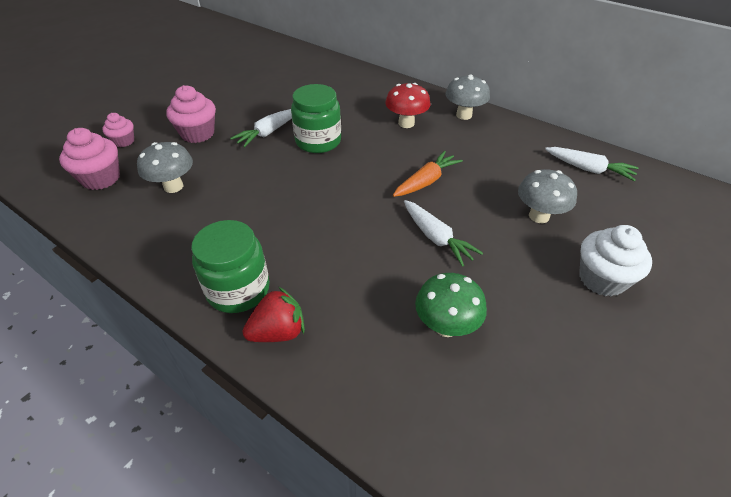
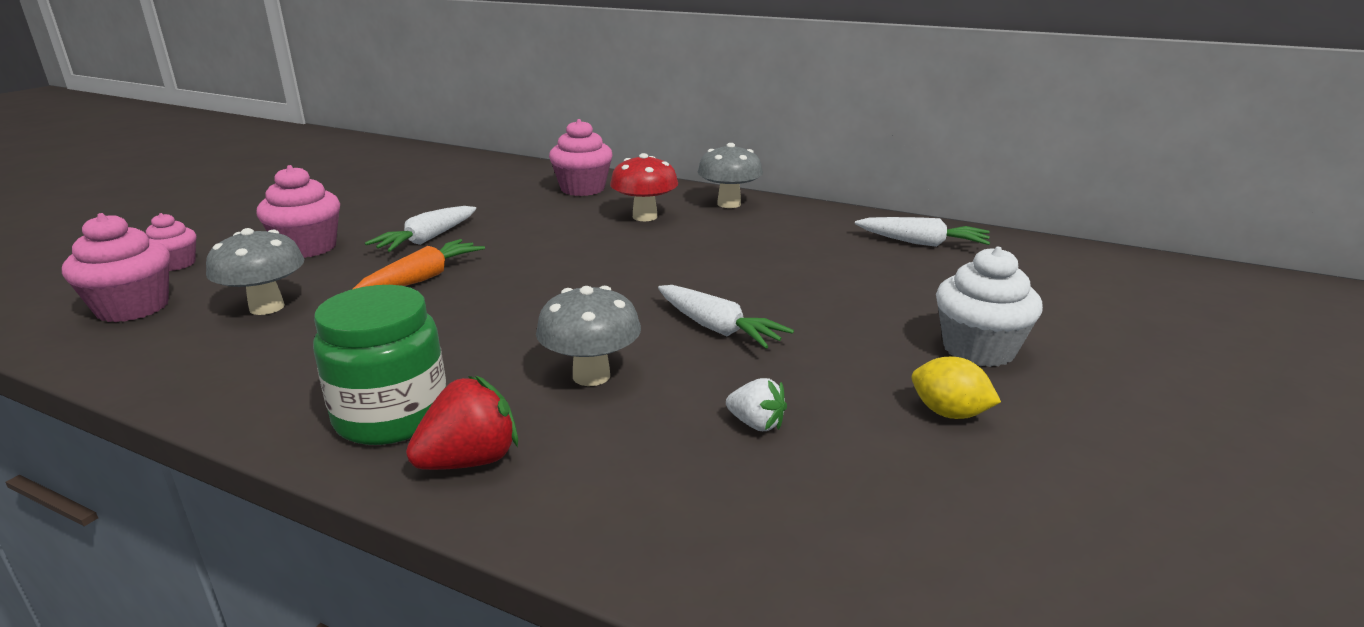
camera: 10 degrees left, 20 degrees down
(318, 141) = (510, 243): green jar -> none
(369, 90) = (582, 189): none -> pink cupcake
(426, 181) = (688, 271): orange carrot -> orange carrot (423, 278)
(446, 326) = (756, 424): green mushroom -> white strawberry
(539, 216) = (866, 293): grey mushroom -> grey mushroom (591, 376)
(568, 334) = (949, 413): none -> yellow lemon

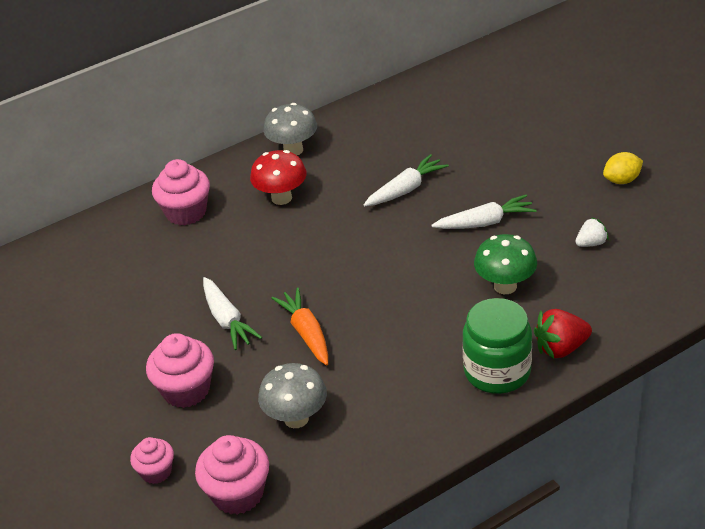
camera: 55 degrees left, 15 degrees up
(470, 461) = (561, 348): red strawberry -> red strawberry turned 105 degrees counterclockwise
(591, 376) = (505, 286): grey mushroom -> green mushroom
(922, 243) = (435, 98): white carrot -> white carrot (406, 189)
(978, 349) = (574, 143): white cupcake -> none

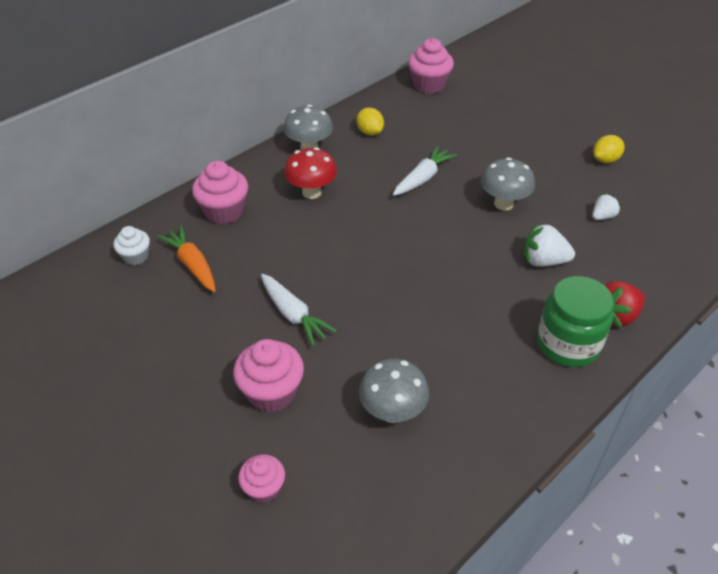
camera: 15 degrees left, 5 degrees up
(88, 252) = (136, 256): none -> white cupcake
(238, 494) = (357, 504): pink cupcake -> pink cupcake (429, 85)
(306, 333) = (375, 321): orange carrot -> orange carrot (192, 265)
(365, 135) = (370, 132): none -> yellow lemon
(485, 222) = (503, 204): white carrot -> grey mushroom
(505, 286) = (543, 261): green mushroom -> white strawberry

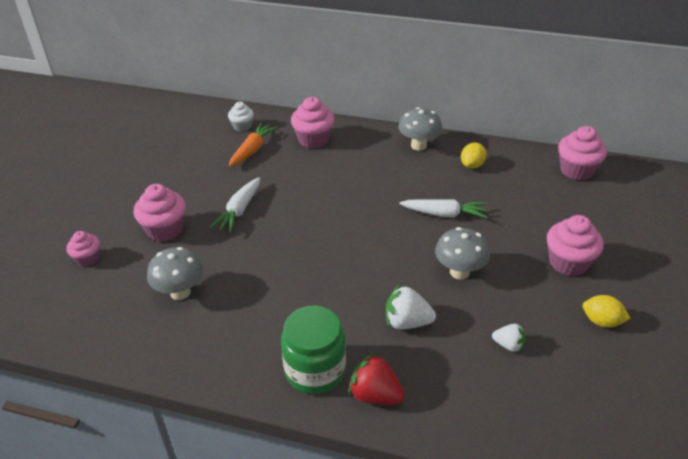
camera: 60 degrees right, 5 degrees down
(311, 192) = (370, 167): red mushroom -> none
(533, 144) = (568, 263): none -> pink cupcake
(543, 261) = (407, 322): white strawberry -> white strawberry turned 60 degrees counterclockwise

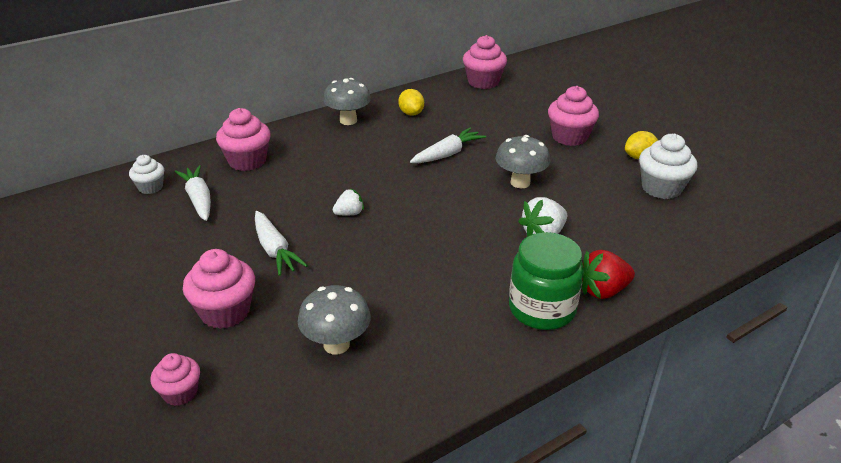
camera: 50 degrees left, 5 degrees down
(252, 150) = (199, 199): orange carrot -> white carrot
(508, 345) = (619, 203): white strawberry -> white strawberry (349, 213)
(571, 361) = (661, 188): none -> white cupcake

